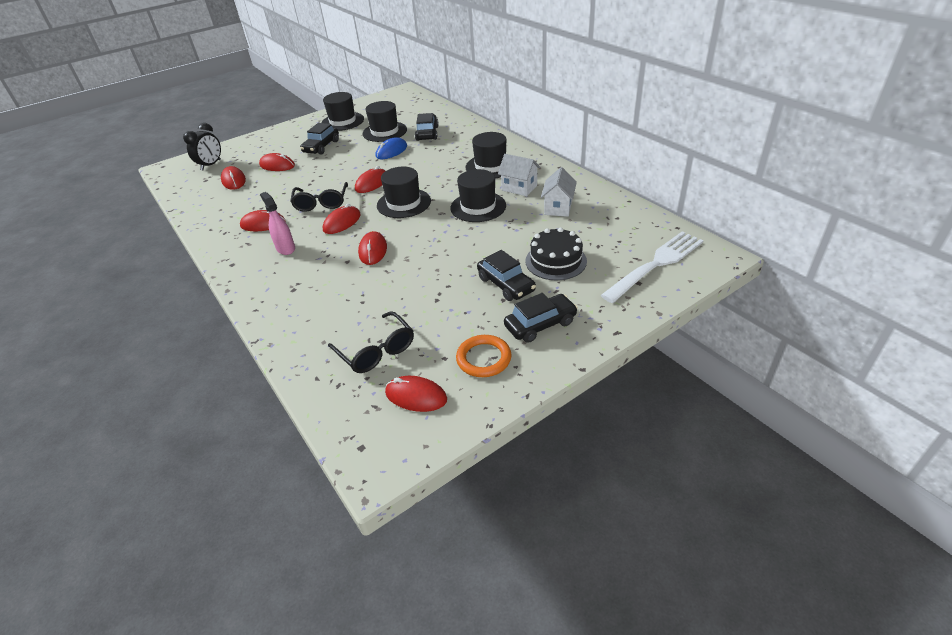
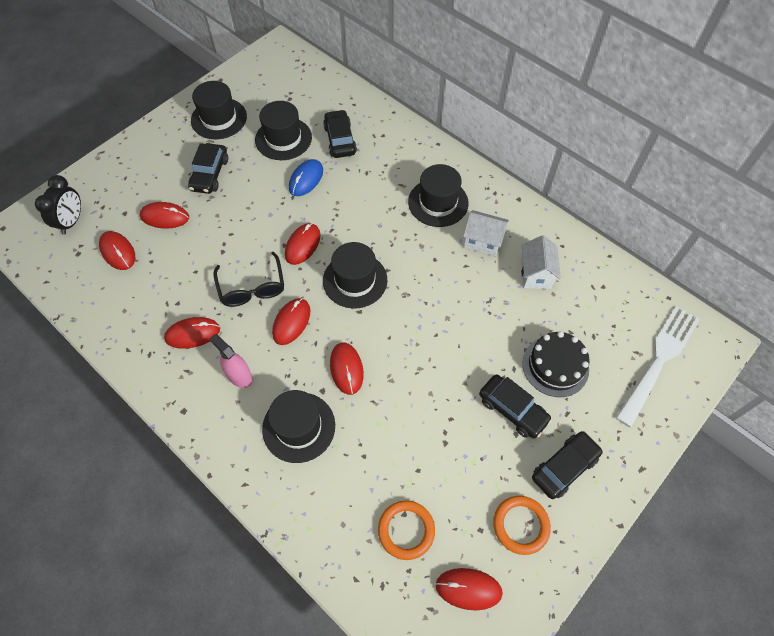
camera: 15 degrees left, 20 degrees up
(376, 351) = (406, 530): black glasses -> orange ring
(478, 207) = (445, 280): black hat -> black hat (299, 427)

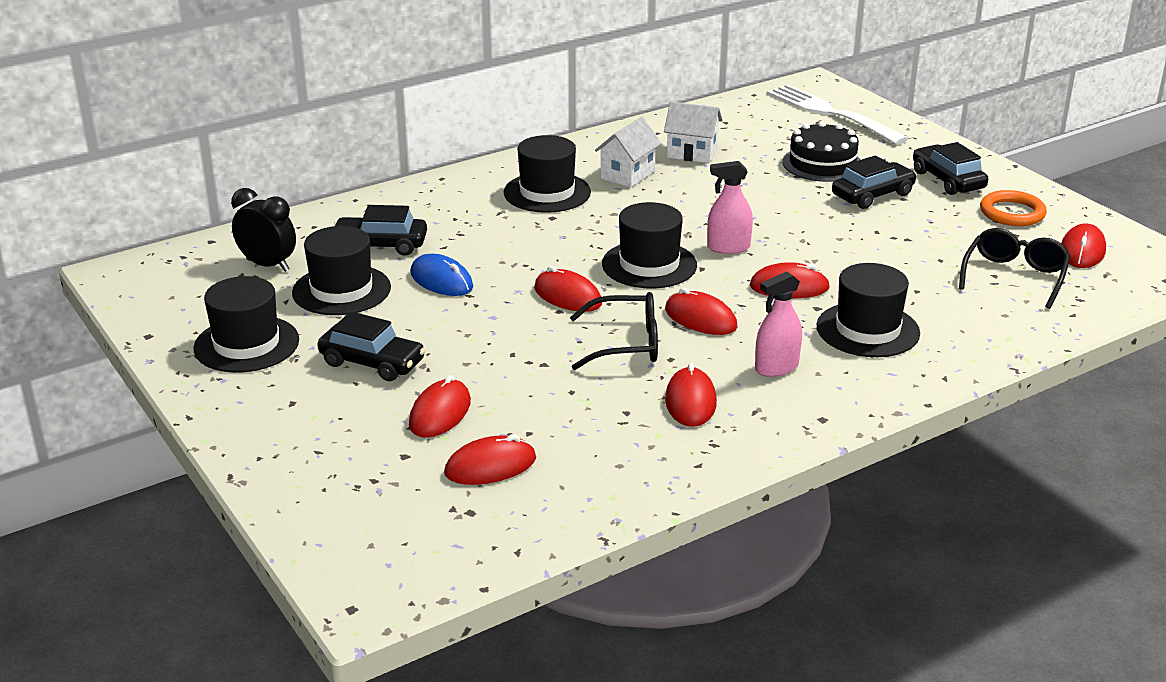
camera: 75 degrees left, 30 degrees down
(72, 221) = (389, 517): black clock -> black clock (268, 265)
(393, 322) = (728, 247): none -> pink spray bottle
(406, 530) = (1014, 276): orange ring -> black glasses

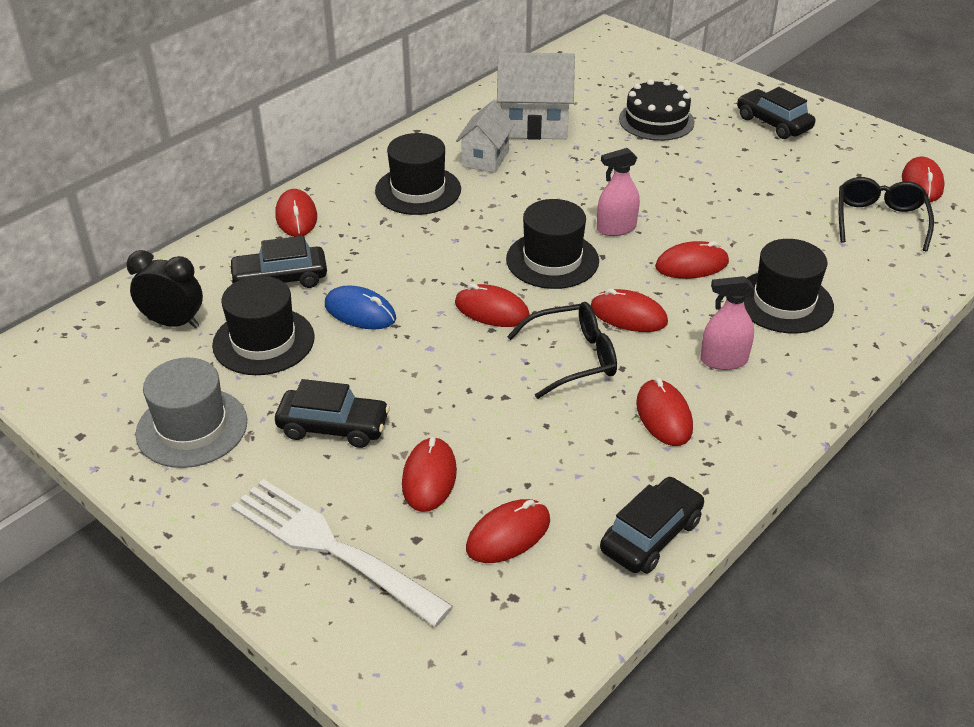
camera: 15 degrees left, 10 degrees up
(246, 344) = (192, 427): black hat -> grey hat
(420, 199) = (296, 216): none -> red mouse
(692, 153) = (534, 125): white house -> white house, size x1.55
(776, 367) = (723, 360): pink spray bottle -> pink spray bottle turned 45 degrees clockwise
(831, 113) = (638, 64): white fork -> white fork (331, 548)
(872, 195) = (716, 149): black car -> black car (651, 535)
(1012, 213) = (844, 151): orange ring -> none

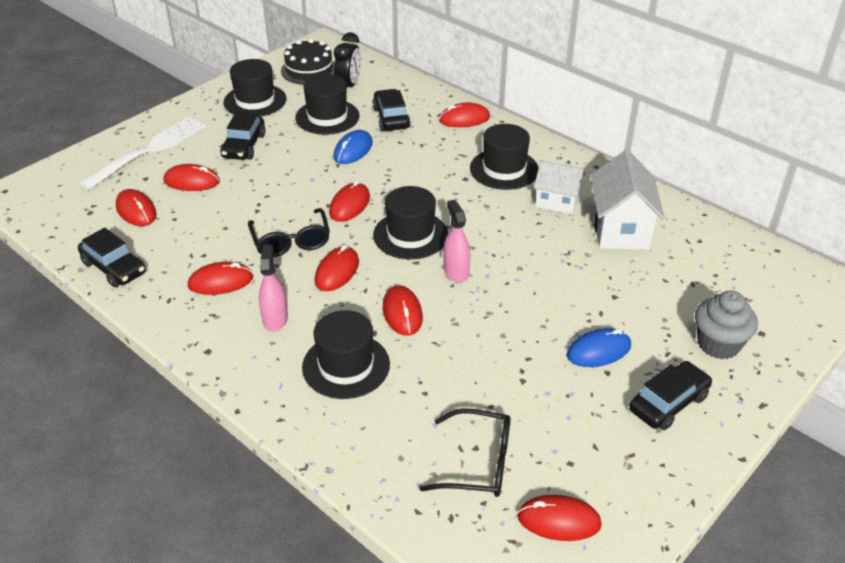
camera: 90 degrees right, 0 degrees up
(192, 427) = (255, 101): grey hat -> black hat
(656, 120) = (650, 310): black cake -> black cake (309, 70)
(694, 93) = (718, 344): none -> grey cupcake
(718, 151) = (598, 351): none -> blue mouse

